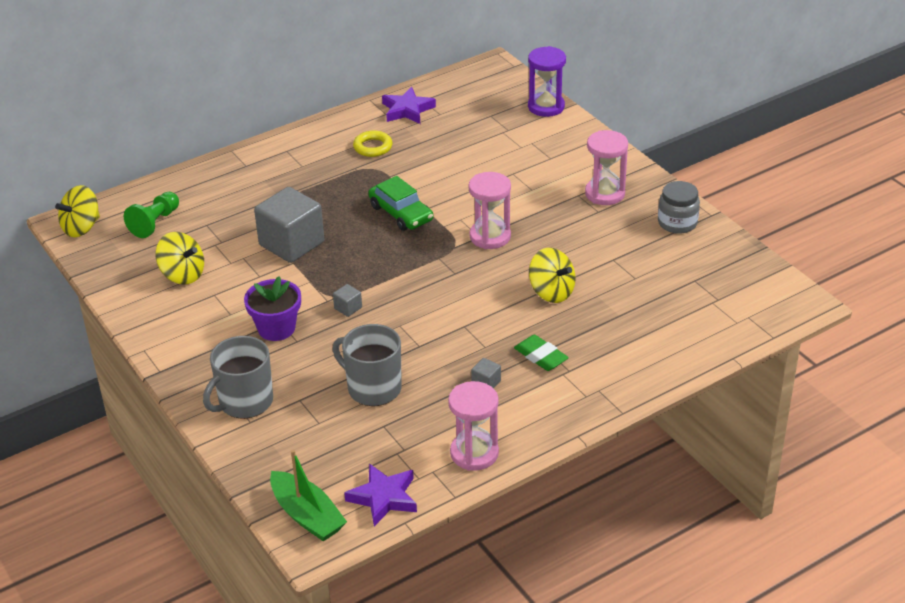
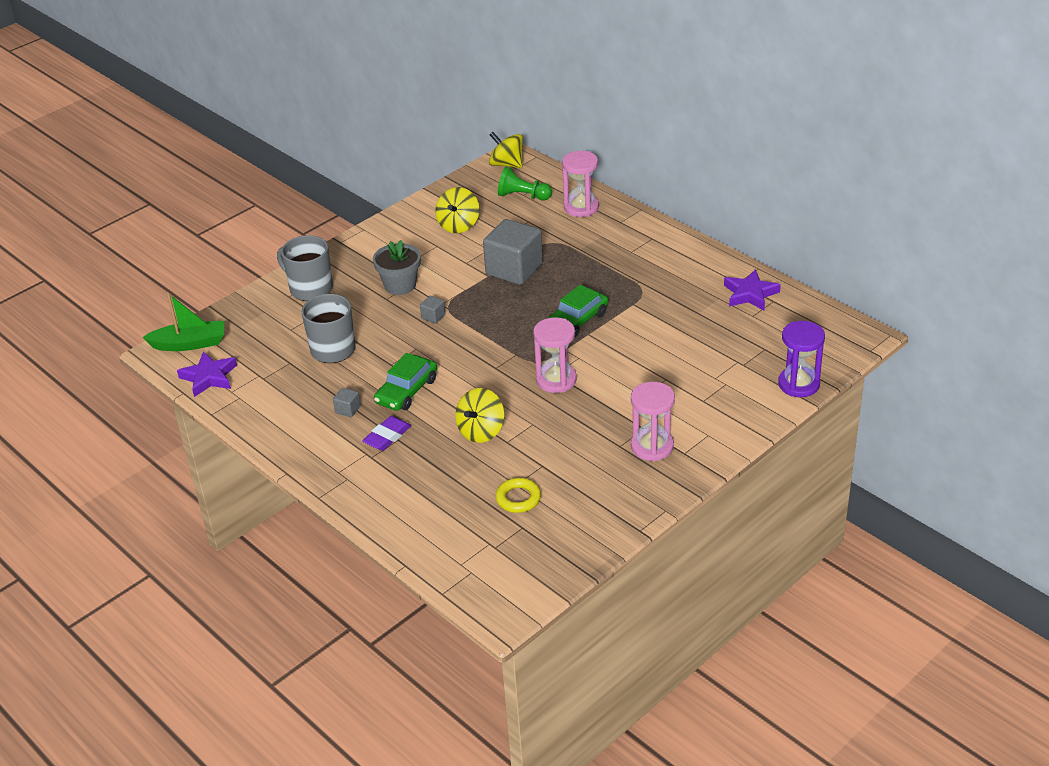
camera: 80 degrees right, 0 degrees up
(276, 328) = (400, 285): purple flower pot -> grey flower pot
(307, 515) = (190, 344): green boat -> green boat turned 135 degrees counterclockwise
(373, 147) = (677, 285): yellow ring -> yellow ring (518, 498)
(470, 337) = (406, 391): none -> green car
(474, 453) = (261, 416): pink hourglass -> pink hourglass (581, 207)
(541, 356) = (387, 437): green eraser -> purple eraser
(677, 223) = (617, 505): grey jar -> none

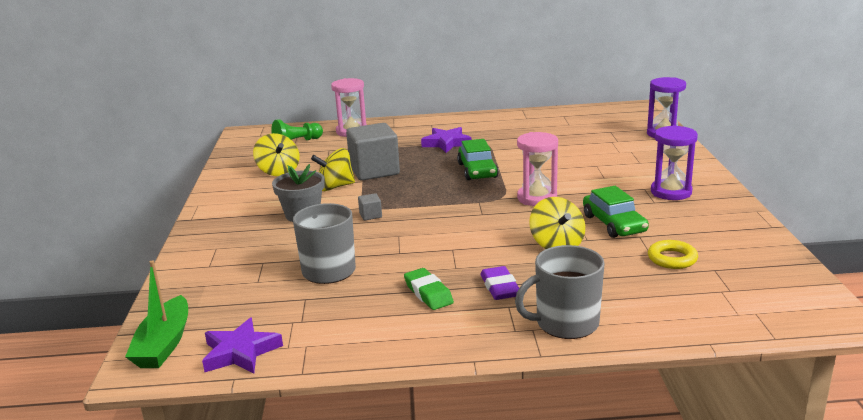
camera: 50 degrees left, 15 degrees down
(190, 344) = (164, 344): green boat -> green boat turned 150 degrees clockwise
(310, 288) = (222, 252): grey mug -> grey mug (565, 323)
(348, 409) = (428, 293): grey cube -> green eraser
(406, 391) = (449, 258): green car -> green car (614, 224)
(507, 164) = (249, 136): yellow spinning top -> yellow spinning top (335, 187)
(652, 446) = (671, 192): pink hourglass -> purple hourglass
(750, 294) = (545, 118): purple star -> purple star (446, 143)

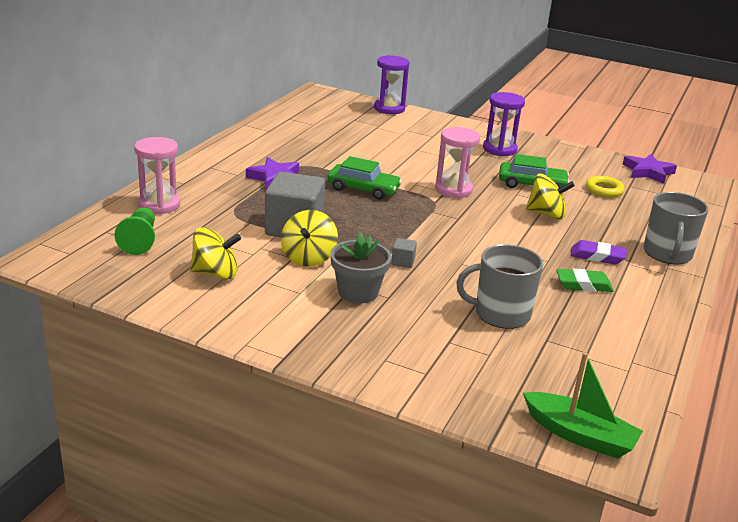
camera: 65 degrees left, 5 degrees up
(240, 352) = (623, 396): purple star -> purple star (648, 172)

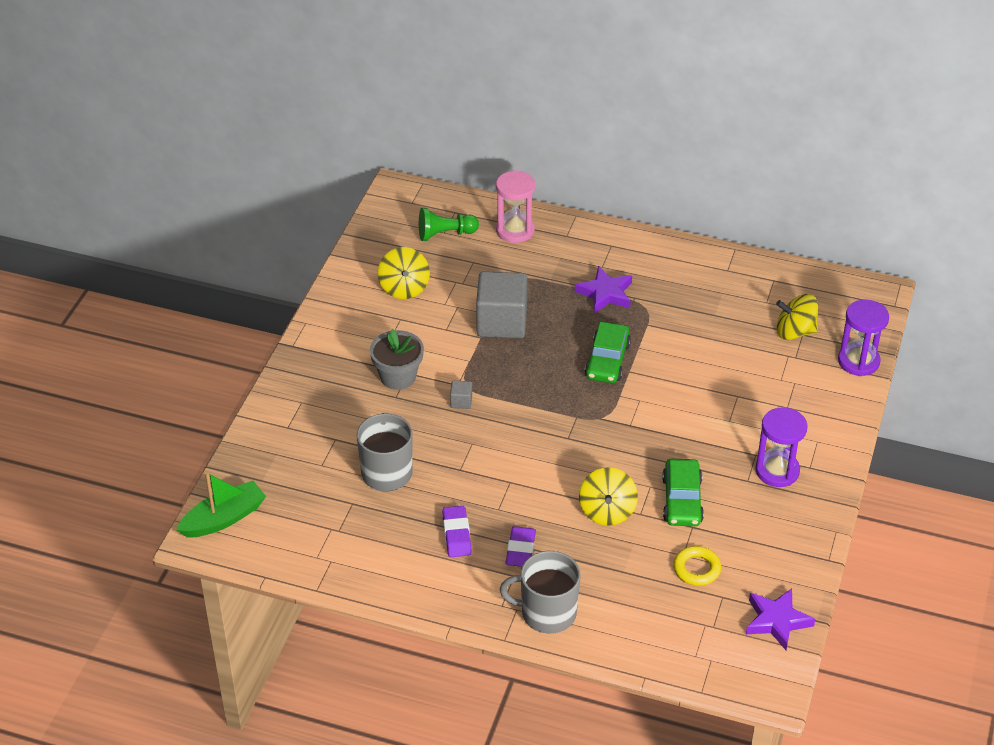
camera: 85 degrees right, 15 degrees up
(308, 257) = (449, 339): yellow spinning top -> yellow spinning top (795, 332)
(453, 190) = (637, 431): pink hourglass -> none
(579, 435) = (224, 518): green boat -> green boat turned 150 degrees counterclockwise
(583, 285) = (456, 535): green eraser -> purple eraser

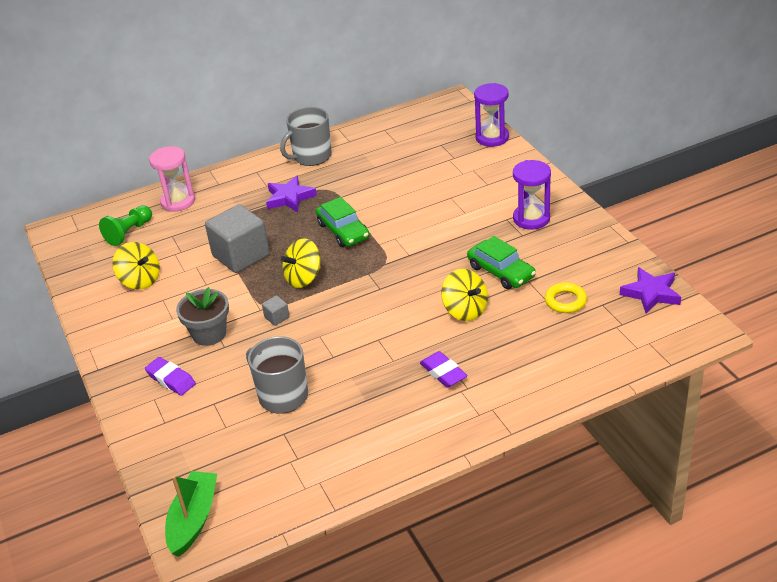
camera: 40 degrees left, 5 degrees down
(456, 535) = (387, 396): purple eraser -> purple eraser (171, 379)
(547, 613) = (514, 395): grey mug -> grey mug (311, 156)
(795, 332) = (435, 146): yellow spinning top -> yellow spinning top (303, 278)

